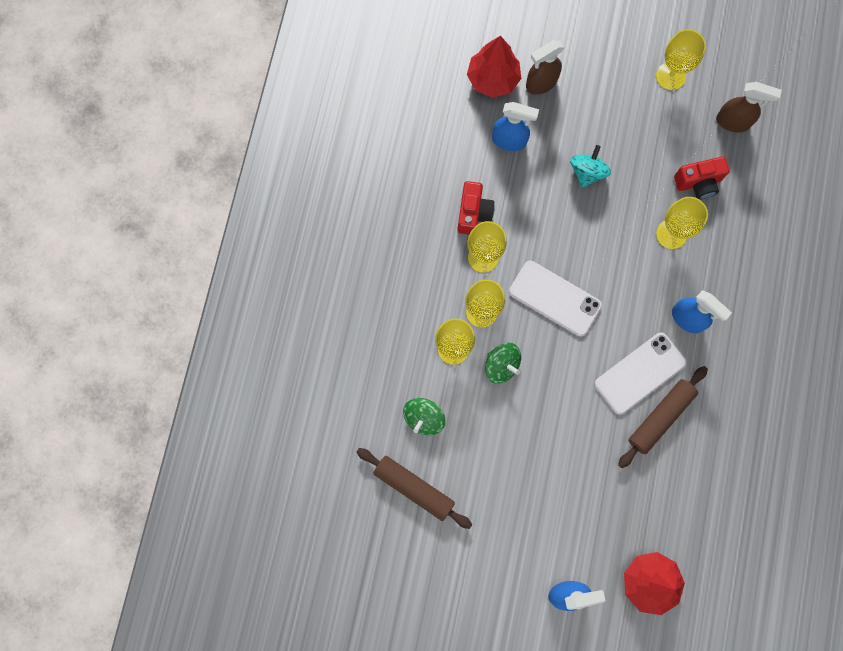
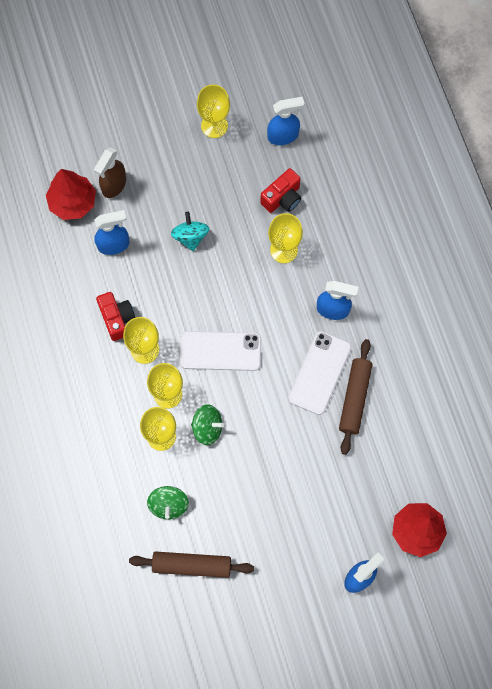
camera: 30 degrees left, 5 degrees down
(733, 122) = (283, 136): brown spray bottle -> blue spray bottle

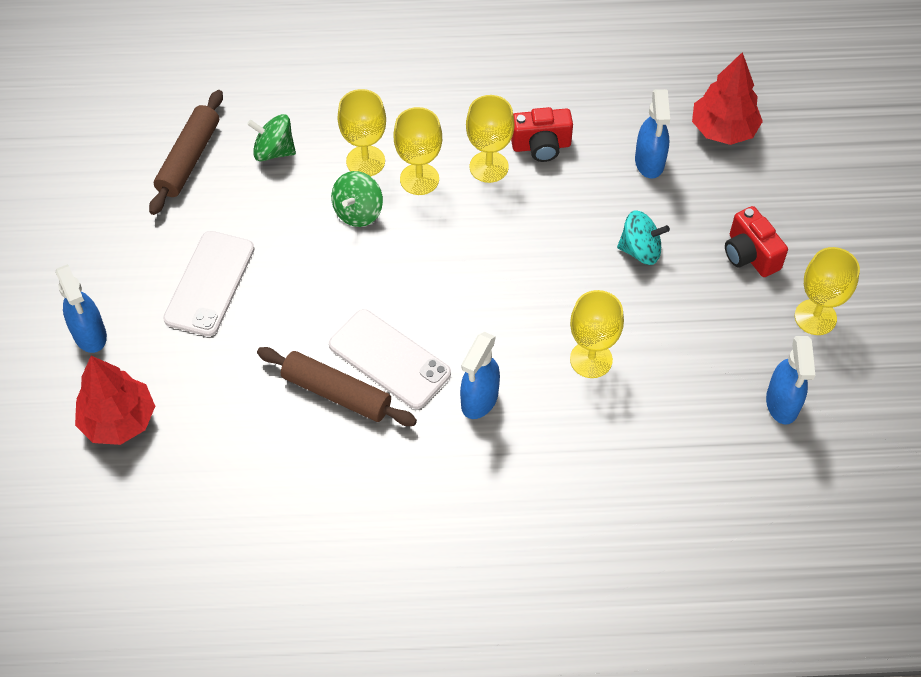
camera: 105 degrees right, 15 degrees down
(113, 185) = (740, 179): brown spray bottle -> none
(220, 351) = (460, 249): white phone -> white phone (210, 283)
(282, 198) = (676, 378): red camera -> red camera (750, 255)

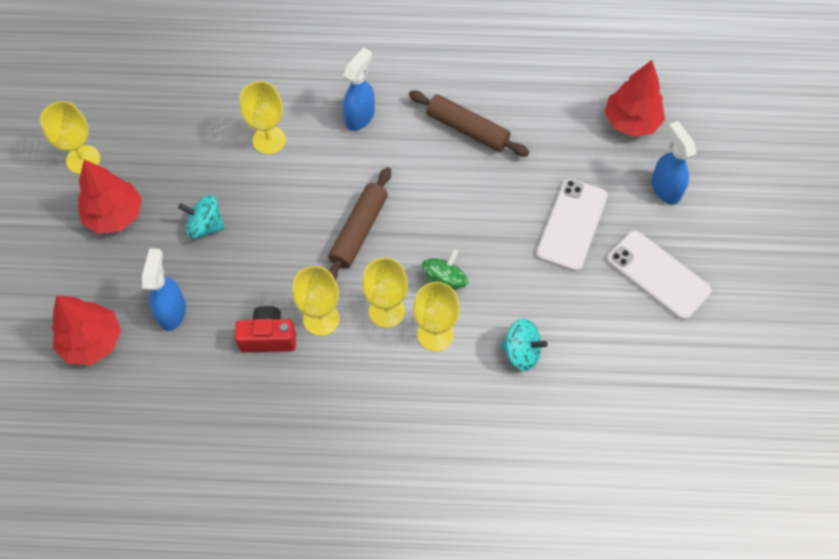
camera: 175 degrees left, 5 degrees up
(189, 159) = (602, 350): brown rolling pin -> brown rolling pin (359, 231)
(274, 151) = (521, 352): green spinning top -> turquoise spinning top
(389, 359) = (425, 152): white phone -> white phone (658, 275)
(750, 255) = (115, 215): red camera -> red tree
(782, 404) = (135, 98): blue spray bottle -> none

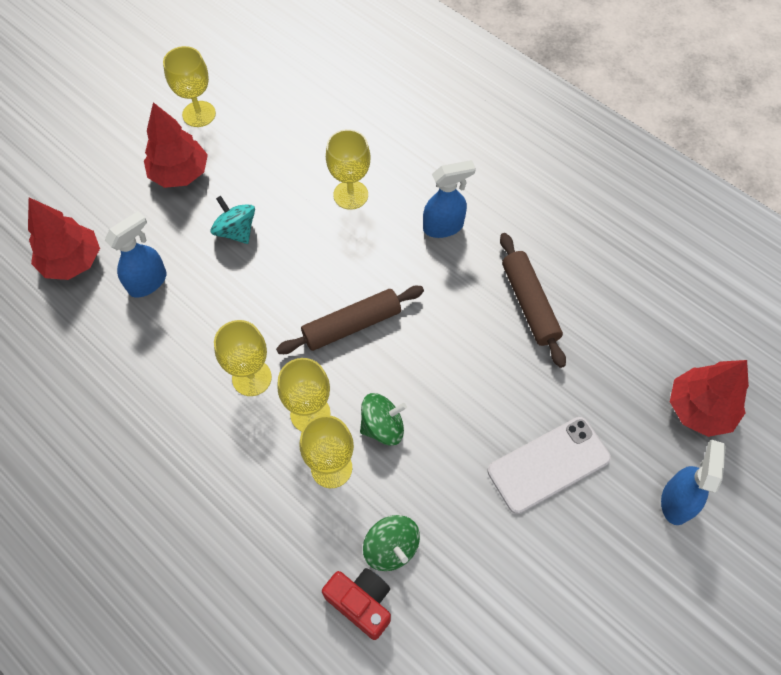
camera: 40 degrees right, 0 degrees up
(268, 337) = (197, 360): red camera -> red camera (361, 603)
(521, 352) = (391, 548): turquoise spinning top -> green spinning top
(658, 275) = (591, 581): white phone -> none

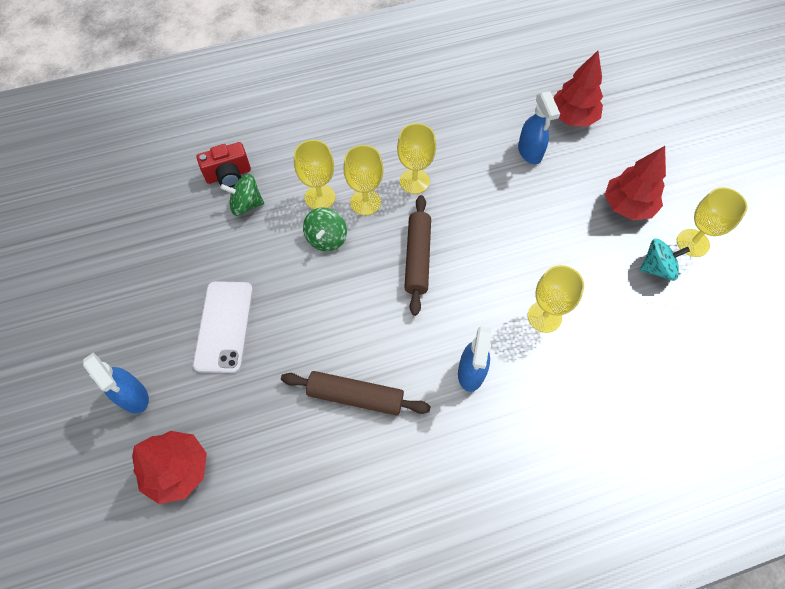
camera: 120 degrees right, 0 degrees up
(236, 231) = (548, 220): turquoise spinning top -> turquoise spinning top (657, 268)

